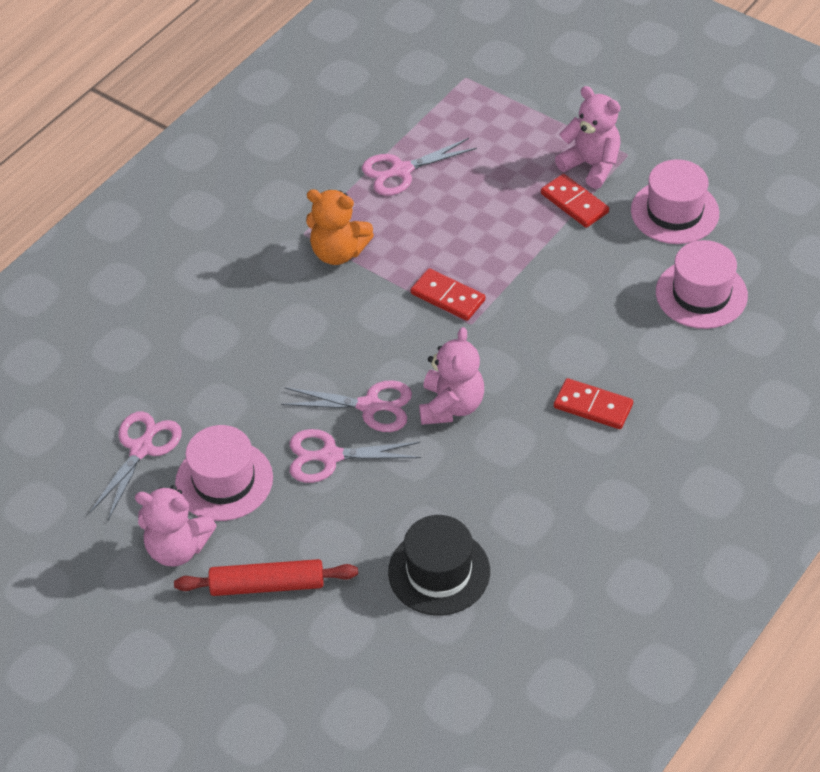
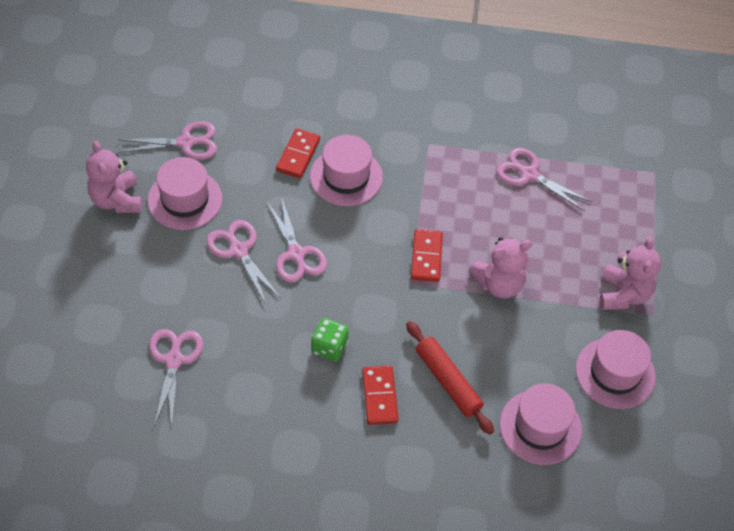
camera: 55 degrees right, 5 degrees up
(267, 585) = (112, 264): red rolling pin -> red rolling pin (447, 381)
(296, 321) = (346, 177): none -> pink hat
(338, 252) = (425, 172): orange teddy bear -> none
(439, 572) = (174, 360): black hat -> pink scissors
(451, 406) = (325, 304): pink teddy bear -> pink teddy bear (499, 284)
(508, 425) = (329, 347): none -> green dice
(574, 203) = (575, 299): red domino -> red domino (298, 155)

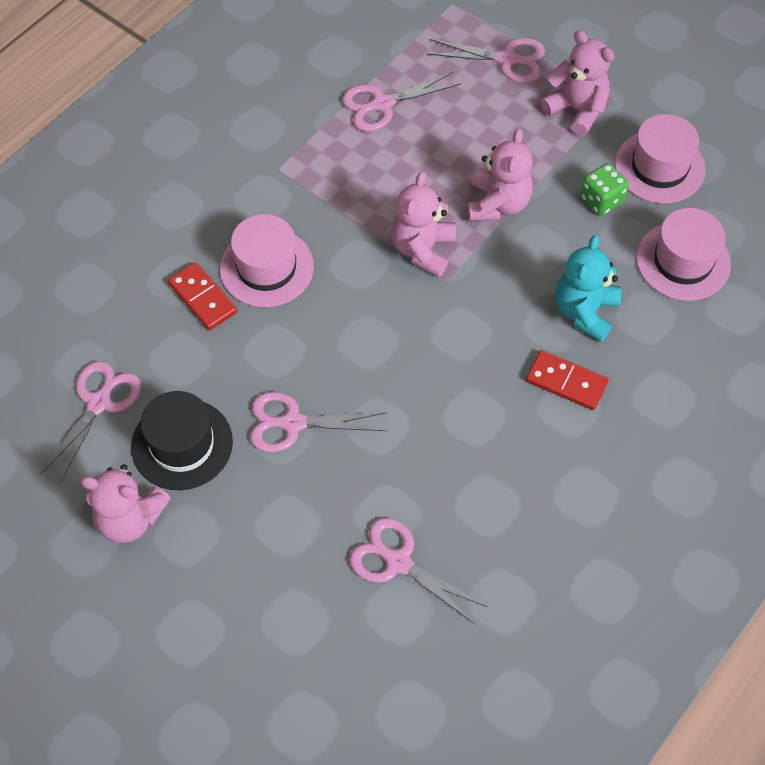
camera: 55 degrees left, 5 degrees up
(185, 199) = (182, 444): pink hat -> black hat
(296, 254) = (336, 368): pink scissors -> pink scissors (506, 60)
(329, 347) = (478, 398): green dice -> green dice (601, 200)
(426, 257) = (422, 249): red domino -> pink teddy bear
(447, 381) = (585, 311): red rolling pin -> turquoise teddy bear

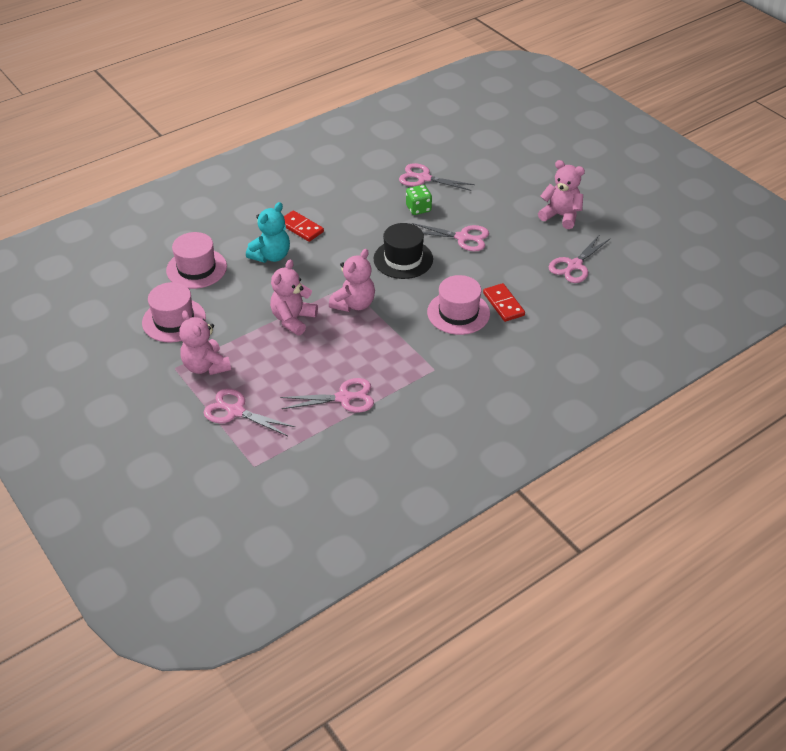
camera: 165 degrees left, 15 degrees down
(182, 444) = (528, 240): black hat -> black hat (403, 259)
(398, 562) = (424, 178): pink scissors -> pink scissors turned 150 degrees clockwise
(601, 200) = (224, 309): green dice -> green dice (418, 208)

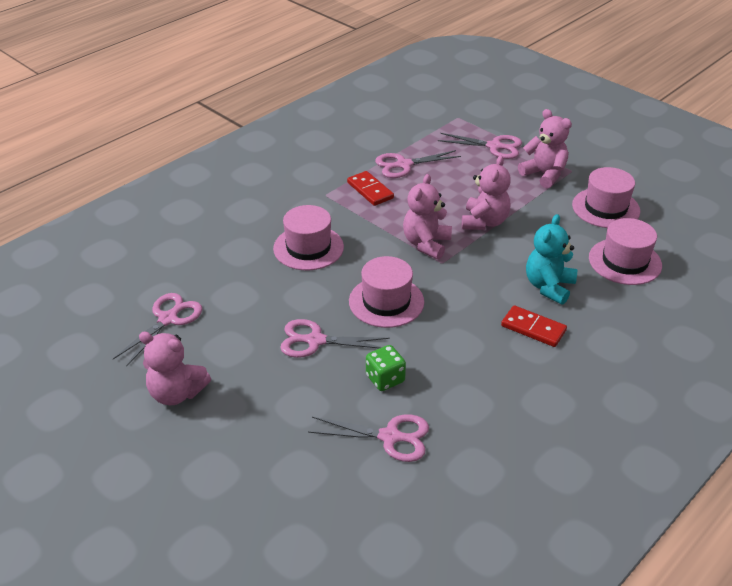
camera: 170 degrees right, 5 degrees down
(403, 259) = (386, 302): black hat -> pink hat
(503, 304) = (258, 262): red domino -> red domino (370, 190)

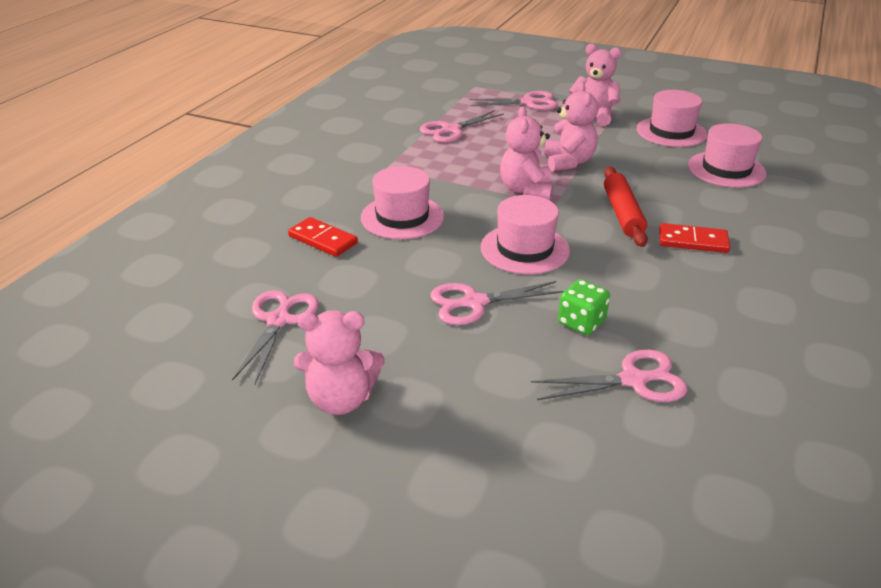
camera: 20 degrees left, 5 degrees down
(370, 190) = (432, 156): red domino -> red domino (323, 240)
(493, 286) = (622, 213): none -> red rolling pin
(548, 286) = (676, 203): turquoise teddy bear -> none

